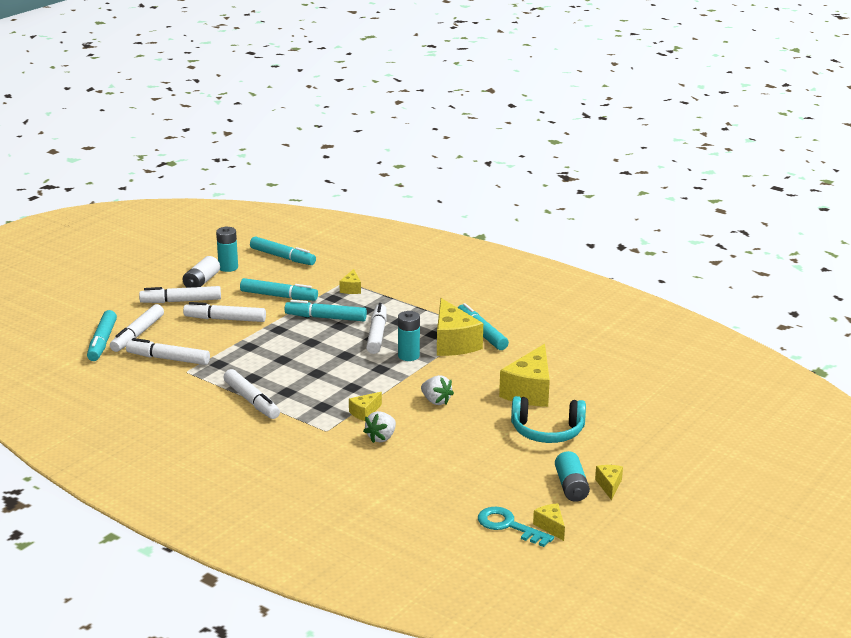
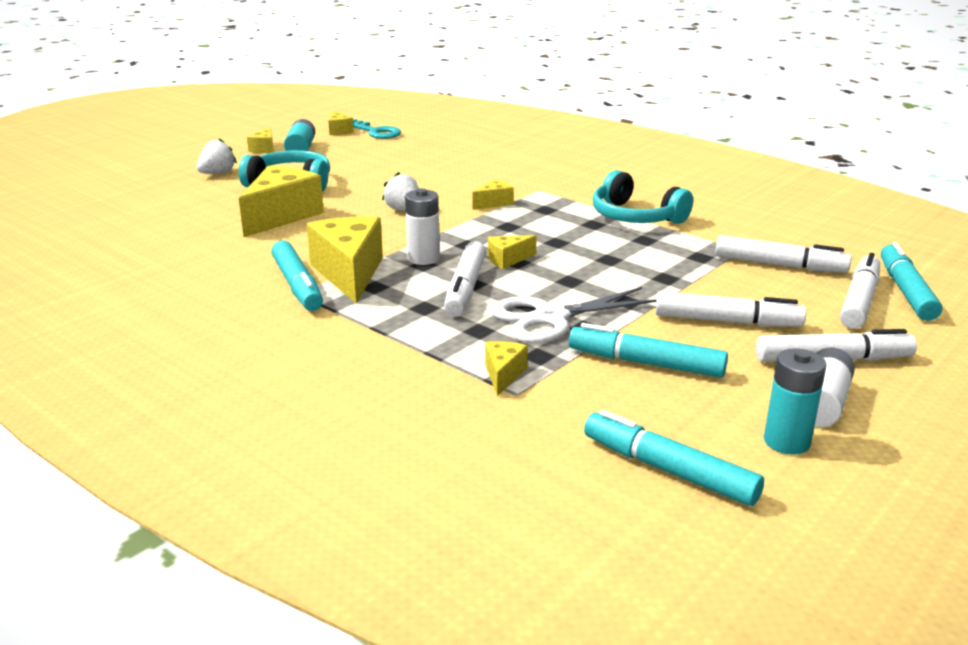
camera: 175 degrees left, 0 degrees up
(251, 401) = (635, 217): white marker -> turquoise headphones
(325, 318) = (550, 318): turquoise marker -> white scissors
(351, 357) = (507, 260): none -> yellow cheese
(381, 438) = (477, 183): white strawberry -> white strawberry (217, 173)
(408, 356) = (423, 258): turquoise battery -> white battery

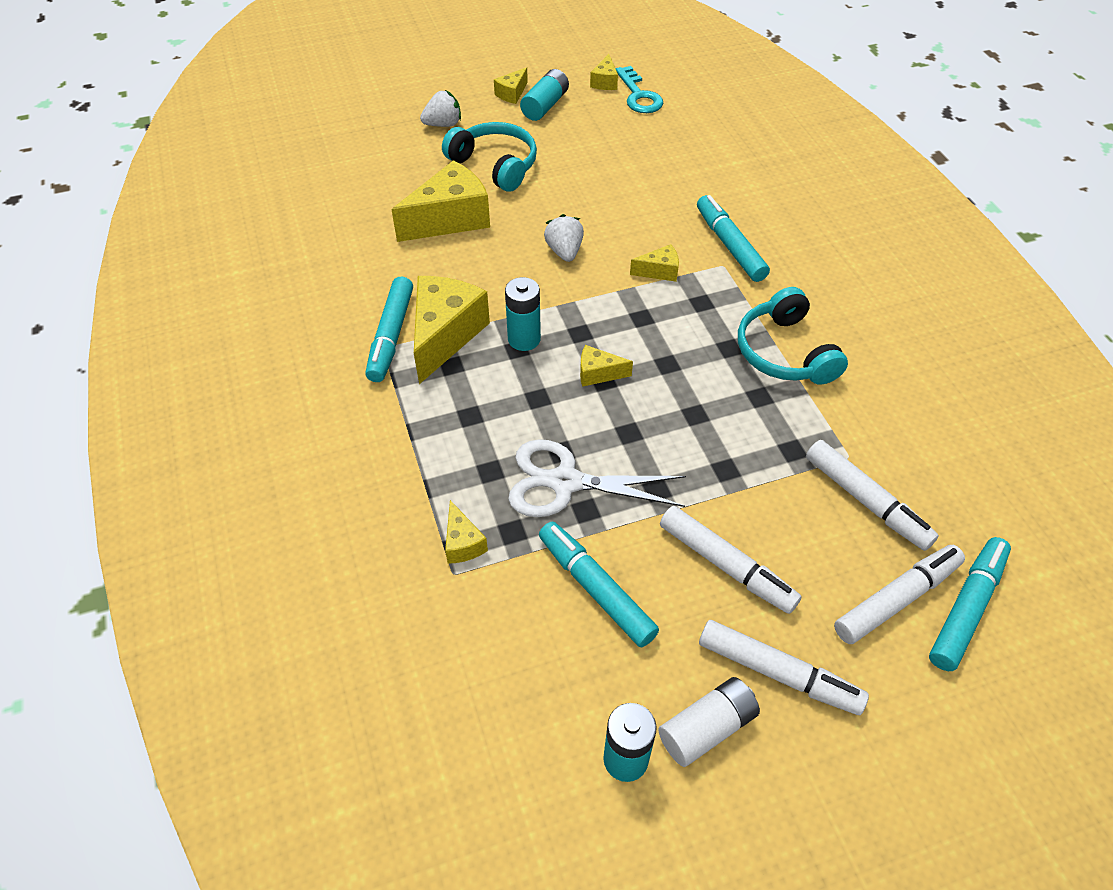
camera: 30 degrees right, 25 degrees up
(423, 258) = (524, 339): white battery -> turquoise battery
(465, 288) = (526, 403): white marker -> none
(503, 375) = (463, 543): yellow cheese -> yellow cheese turned 120 degrees clockwise
(668, 470) = (495, 737): turquoise marker -> turquoise marker (729, 245)

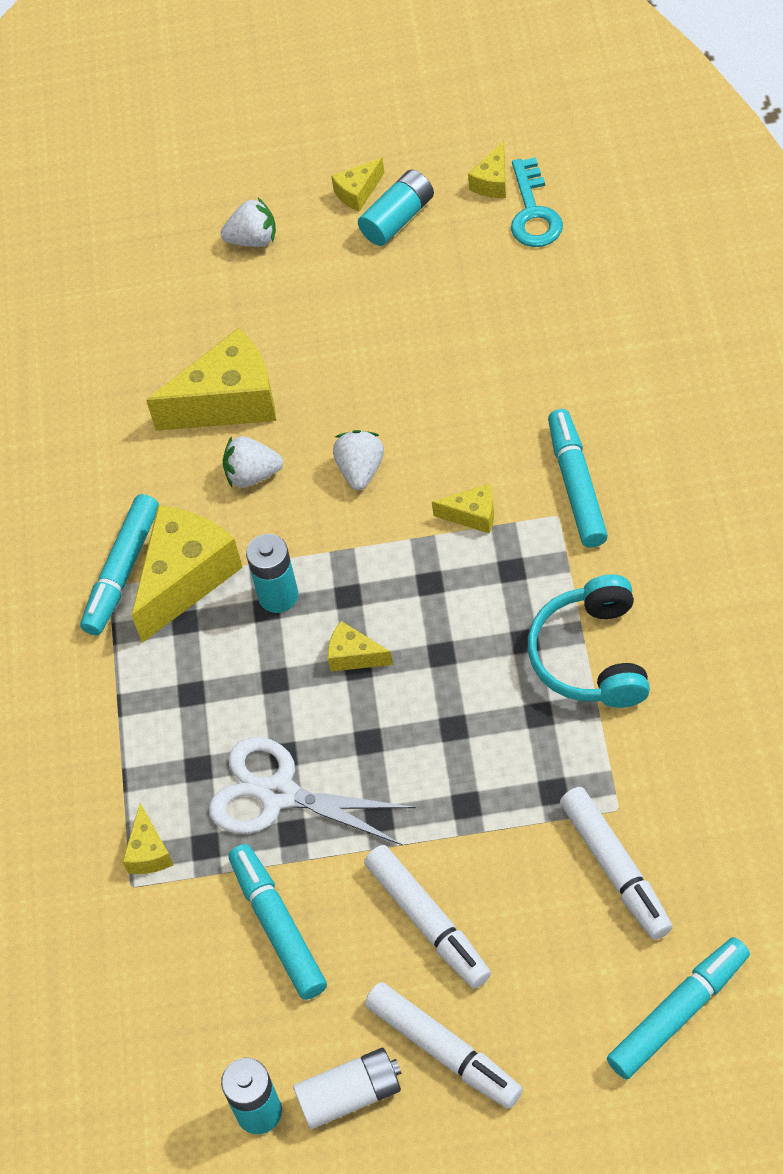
camera: 20 degrees right, 5 degrees up
(481, 262) = (252, 475): none -> white strawberry
(495, 165) = (305, 318): turquoise headphones -> none
(896, 599) = (604, 990): white marker -> none

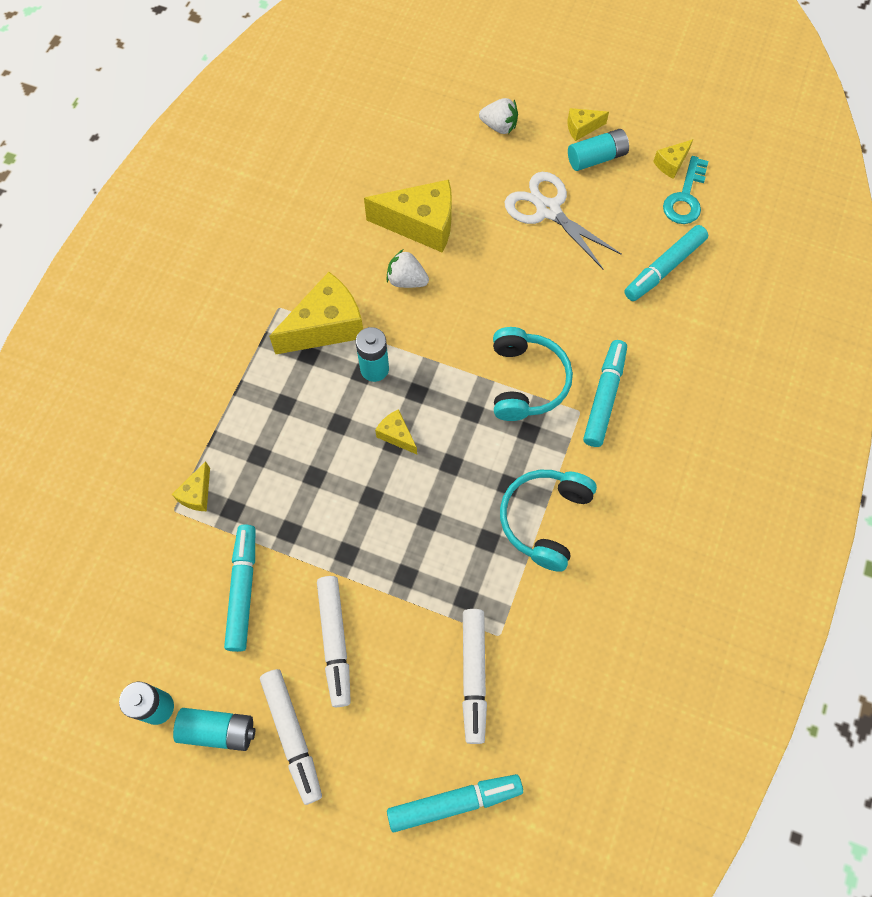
camera: 20 degrees right, 10 degrees up
(122, 571) = (292, 301): turquoise marker -> turquoise marker (664, 268)
(278, 794) = (296, 501): white scissors -> white scissors (548, 210)
(350, 1095) = (218, 730): white battery -> turquoise battery
(360, 470) = (474, 313): white strawberry -> none
(472, 515) = (526, 381): yellow cheese -> turquoise headphones

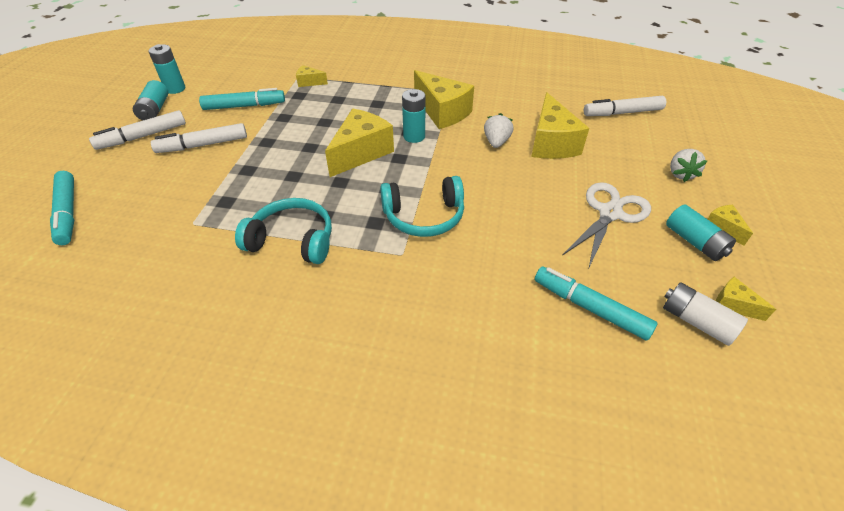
camera: 80 degrees right, 20 degrees down
(396, 435) = (361, 153): yellow cheese -> yellow cheese, size x2.09
(473, 676) = (162, 212): white marker -> white marker (622, 113)
(604, 397) = (421, 270): turquoise marker -> none
(685, 197) = (696, 321): turquoise key -> white battery

